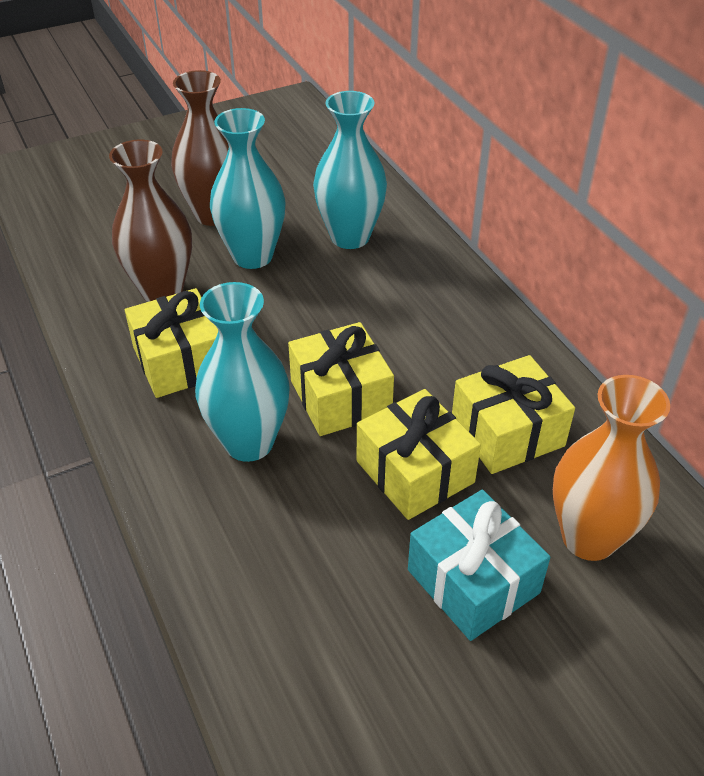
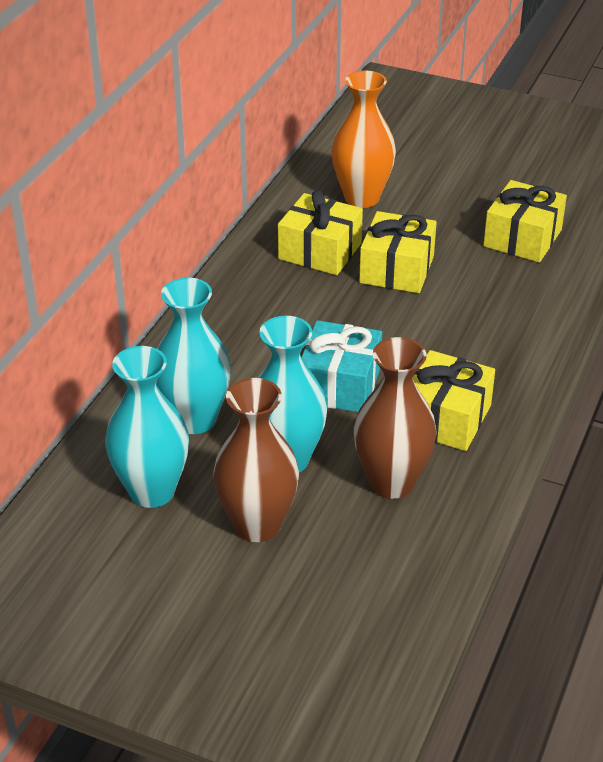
camera: 130 degrees left, 5 degrees down
(249, 442) = (465, 342): turquoise vase -> turquoise vase (152, 491)
(340, 397) = (378, 327): yellow gift -> yellow gift (522, 238)
(473, 581) = (440, 220): turquoise gift -> turquoise gift (339, 384)

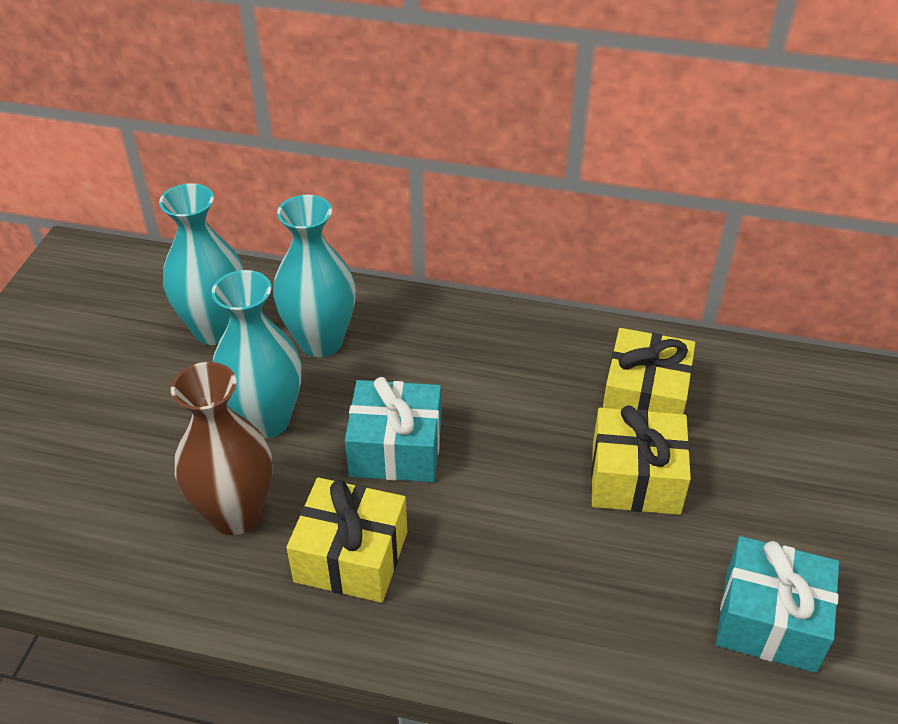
camera: 80 degrees right, 5 degrees up
(257, 525) = (170, 411): brown vase -> none
(362, 198) = (779, 425): orange vase -> none
(522, 238) = (770, 620): yellow gift -> turquoise gift

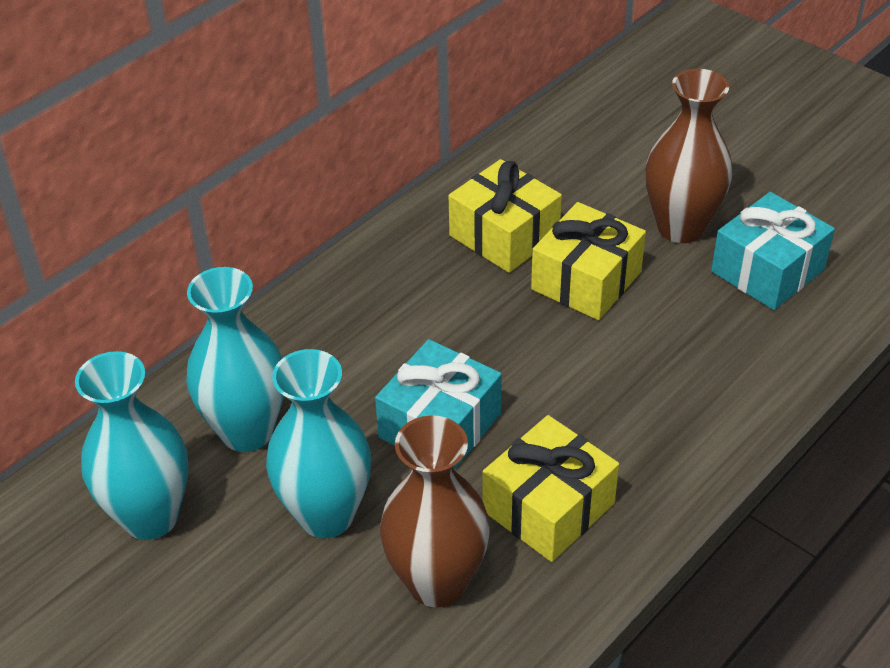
camera: 60 degrees left, 0 degrees up
(768, 523) = (680, 227): none -> brown vase

